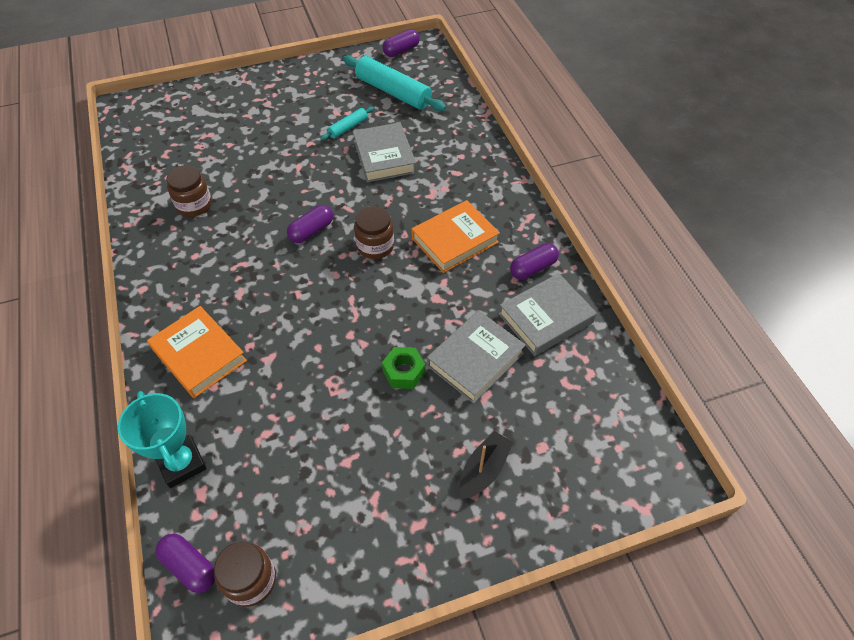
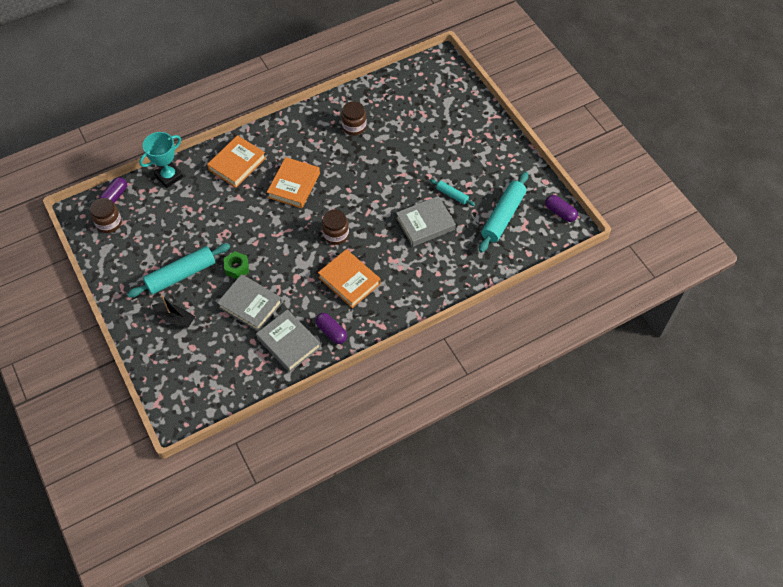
camera: 80 degrees right, 5 degrees up
(272, 284) = (294, 185): none -> orange book
(311, 231) = (343, 196): purple capsule -> none
(399, 455) = (181, 275): none -> turquoise rolling pin

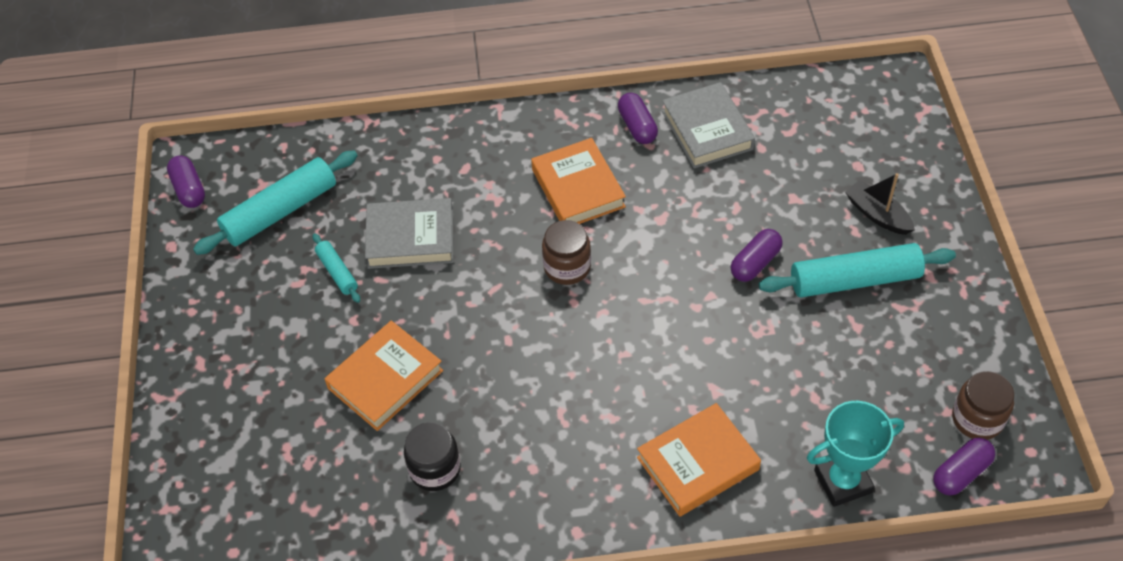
camera: 155 degrees left, 5 degrees down
(237, 268) = (755, 263): green nut -> purple capsule
(250, 305) = (749, 199): grey book -> none
(294, 185) = (603, 381): orange book -> orange book (385, 379)
(354, 127) = (435, 469): brown jar -> black jar

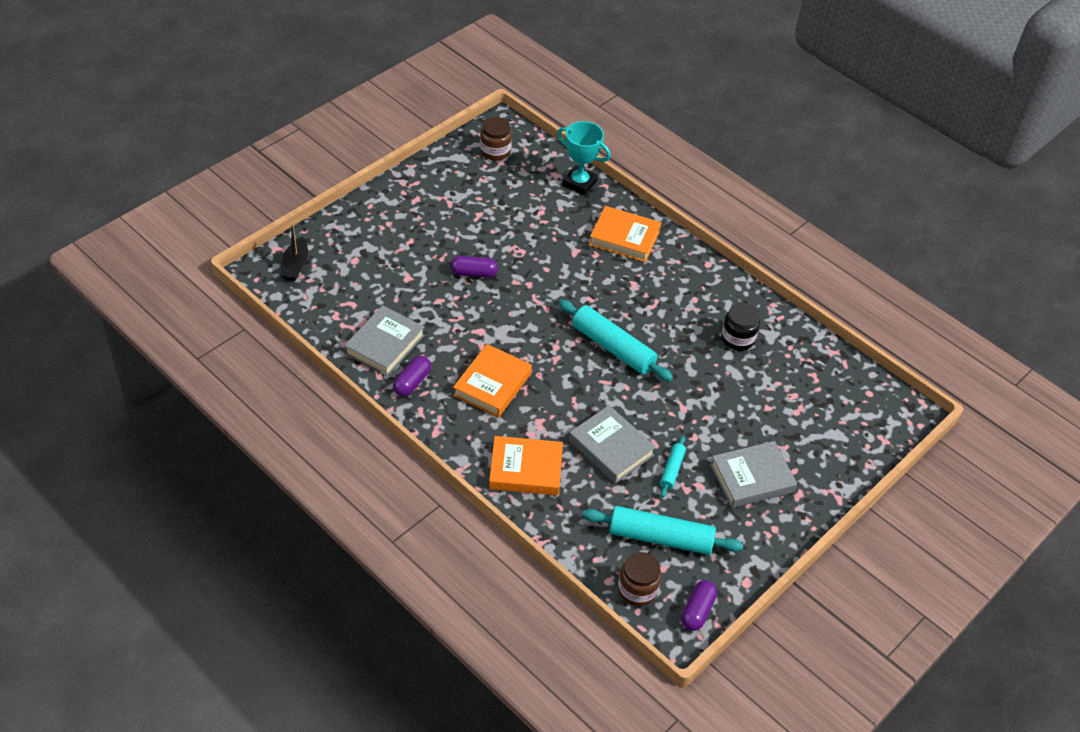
camera: 135 degrees left, 5 degrees down
(258, 335) = (752, 478): none -> grey book
(385, 379) = (713, 395): orange book -> orange book (525, 470)
(567, 267) = (557, 356): brown jar -> brown jar (637, 590)
(854, 280) = (447, 227): turquoise rolling pin -> turquoise rolling pin (613, 347)
(877, 214) = (388, 237): black boat -> black boat (295, 265)
(960, 473) = (533, 146): purple capsule -> none

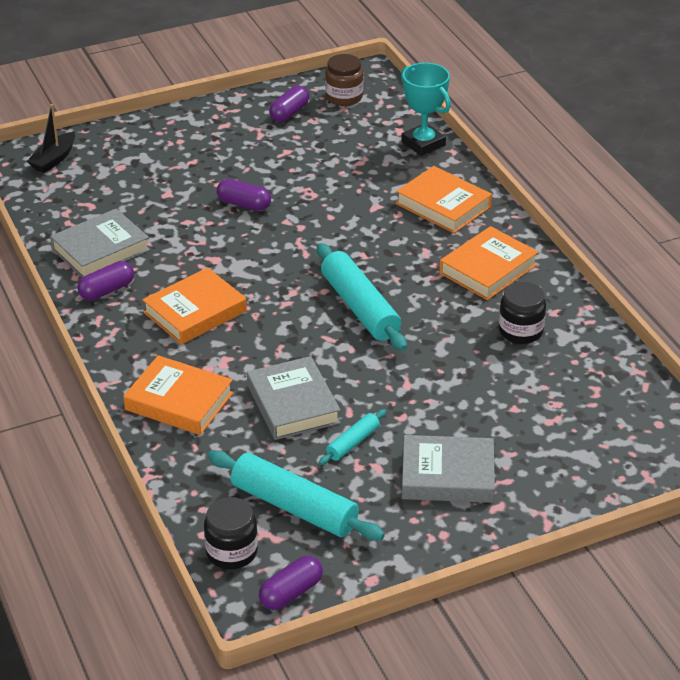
camera: 25 degrees right, 10 degrees down
(461, 176) = (289, 113): none -> purple capsule
(637, 590) = (231, 552): brown jar -> black jar
(686, 289) = (488, 269): none -> orange book

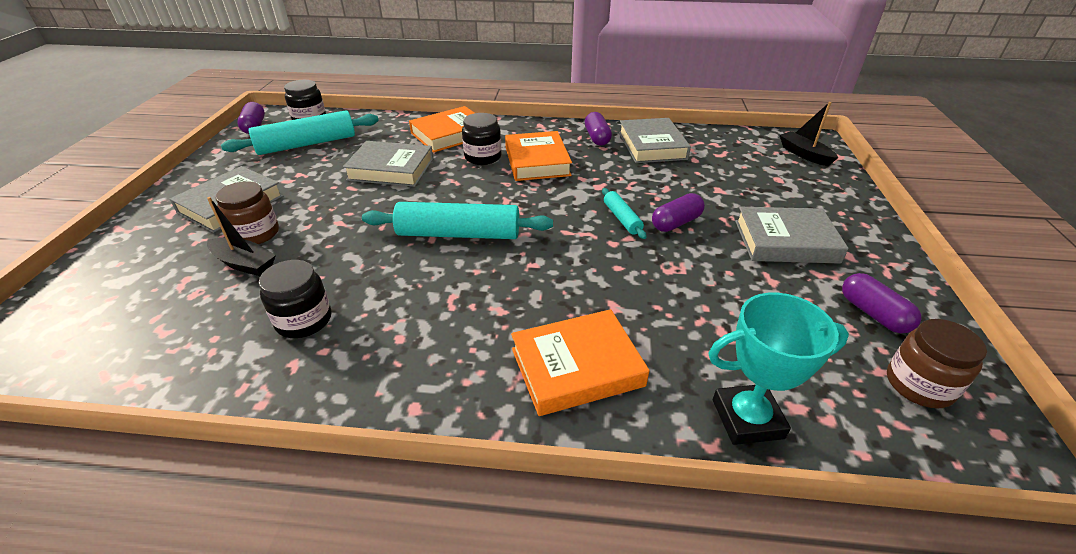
camera: 120 degrees right, 0 degrees up
(215, 352) = (483, 157): none -> black jar
(228, 152) = (785, 241): none -> grey book
(353, 443) = (321, 179): turquoise rolling pin -> turquoise rolling pin (622, 218)
(468, 424) = (256, 234): none -> brown jar
(488, 269) = (421, 346): orange book -> none
(504, 402) = (244, 264): none -> black boat

